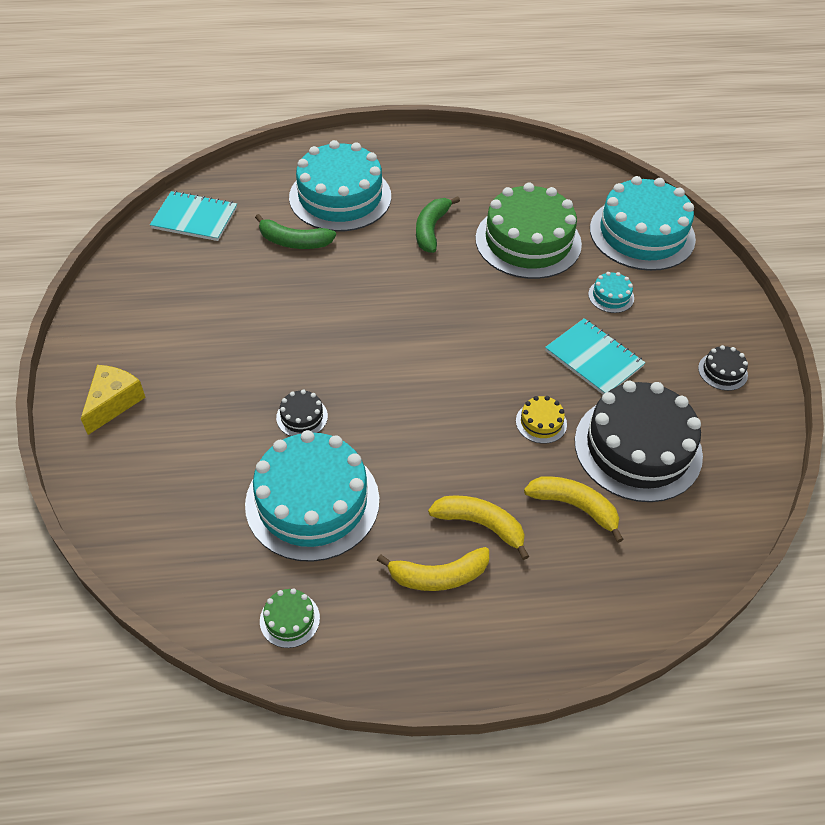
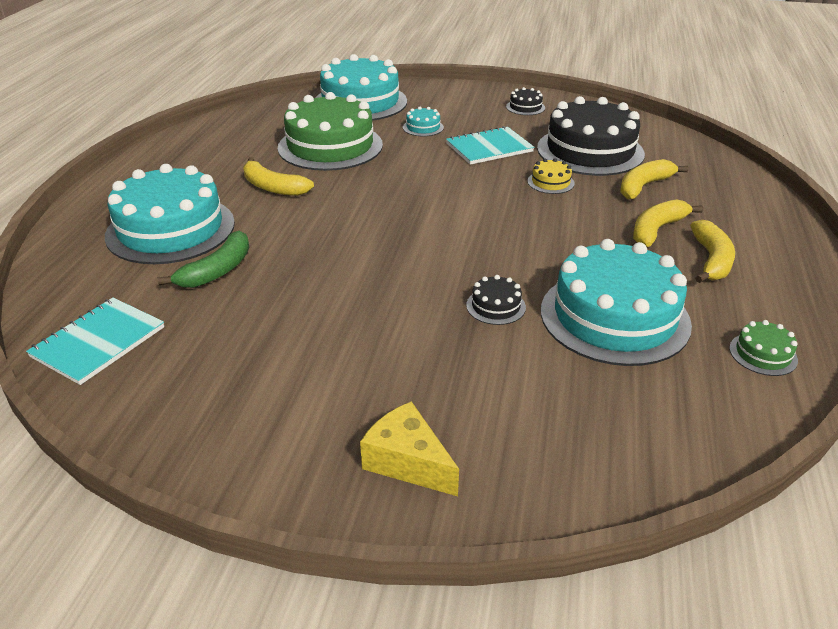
camera: 70 degrees left, 15 degrees down
(431, 229) = (273, 187): green banana -> yellow banana

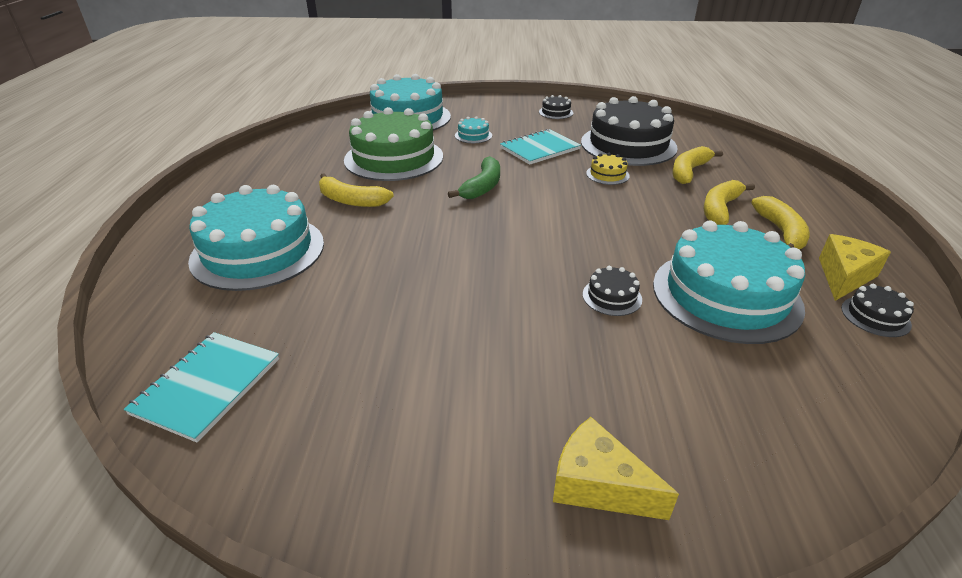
camera: 10 degrees left, 0 degrees up
(217, 270) = (319, 290): green banana -> green banana (482, 187)
(754, 312) = (844, 276): none -> yellow cheese
(763, 354) = (875, 316): green cake -> black cake

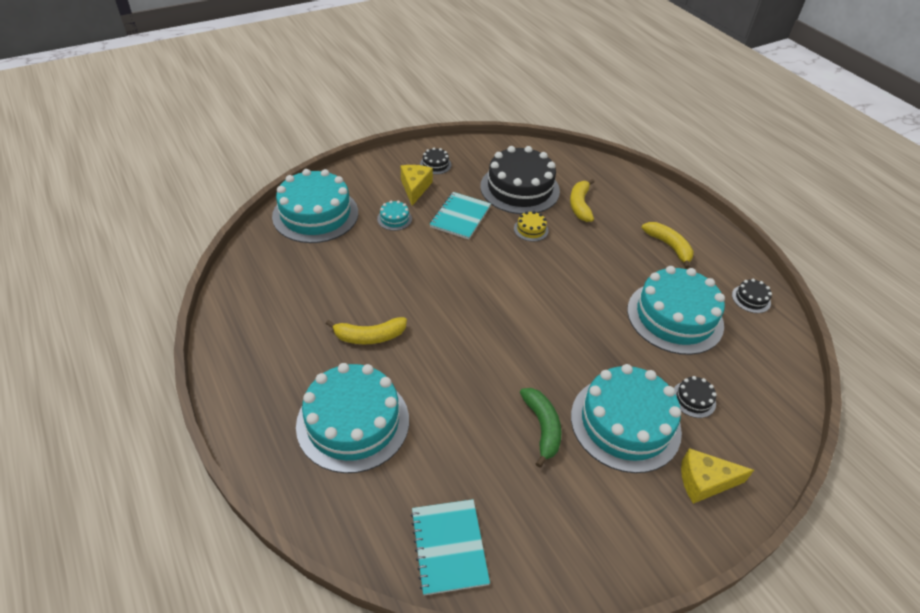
camera: 35 degrees left, 10 degrees up
(394, 158) = (355, 272): green cake -> none
(482, 187) = (455, 279): green banana -> green banana (542, 427)
(544, 368) = (625, 423): none -> turquoise cake
(612, 297) = (618, 348): black cake -> black cake (693, 399)
(720, 209) = (623, 238): yellow banana -> none
(844, 276) = (721, 273): yellow cheese -> yellow cheese (415, 188)

